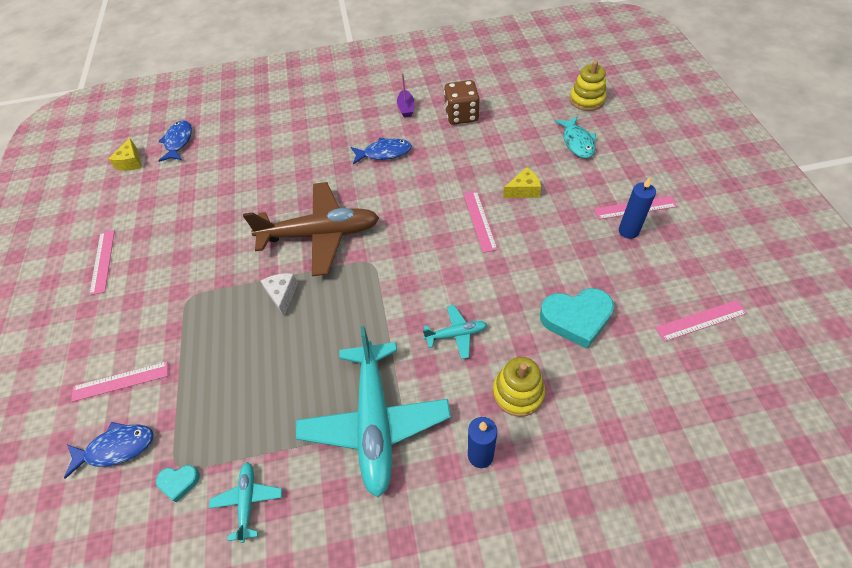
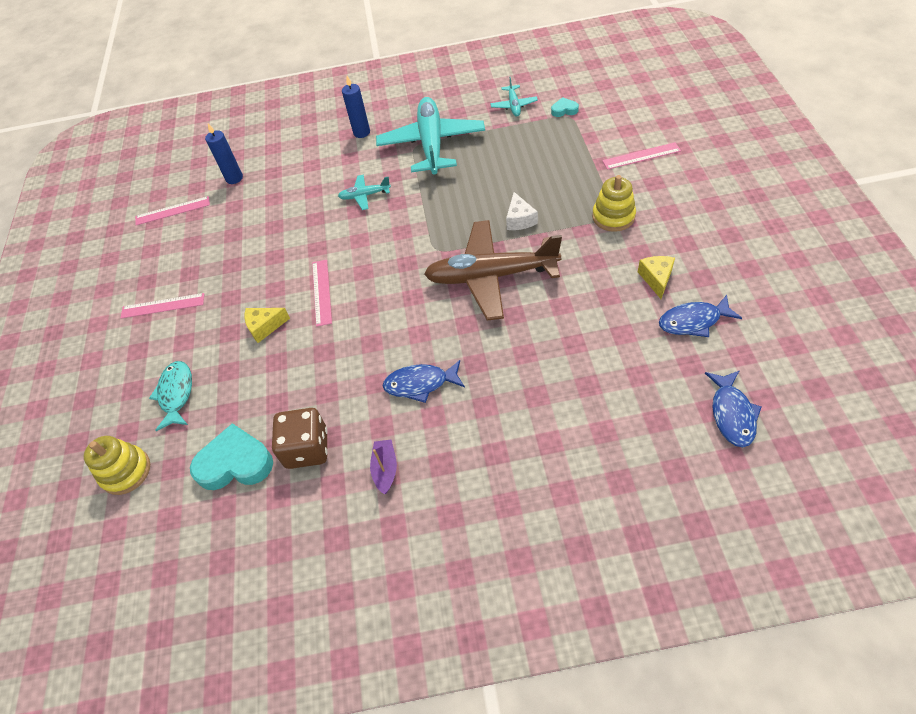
camera: 175 degrees left, 0 degrees up
(103, 261) = (728, 246): pink ruler -> none
(117, 448) = (619, 122): blue fish -> blue fish (693, 321)
(131, 162) = (786, 377): yellow cheese -> yellow cheese (656, 279)
(518, 392) = (327, 163): yellow stacking toy -> yellow stacking toy (613, 216)
(576, 318) = (266, 209): turquoise heart -> turquoise heart (235, 463)
(628, 231) = (183, 281): blue candle -> blue candle (234, 178)

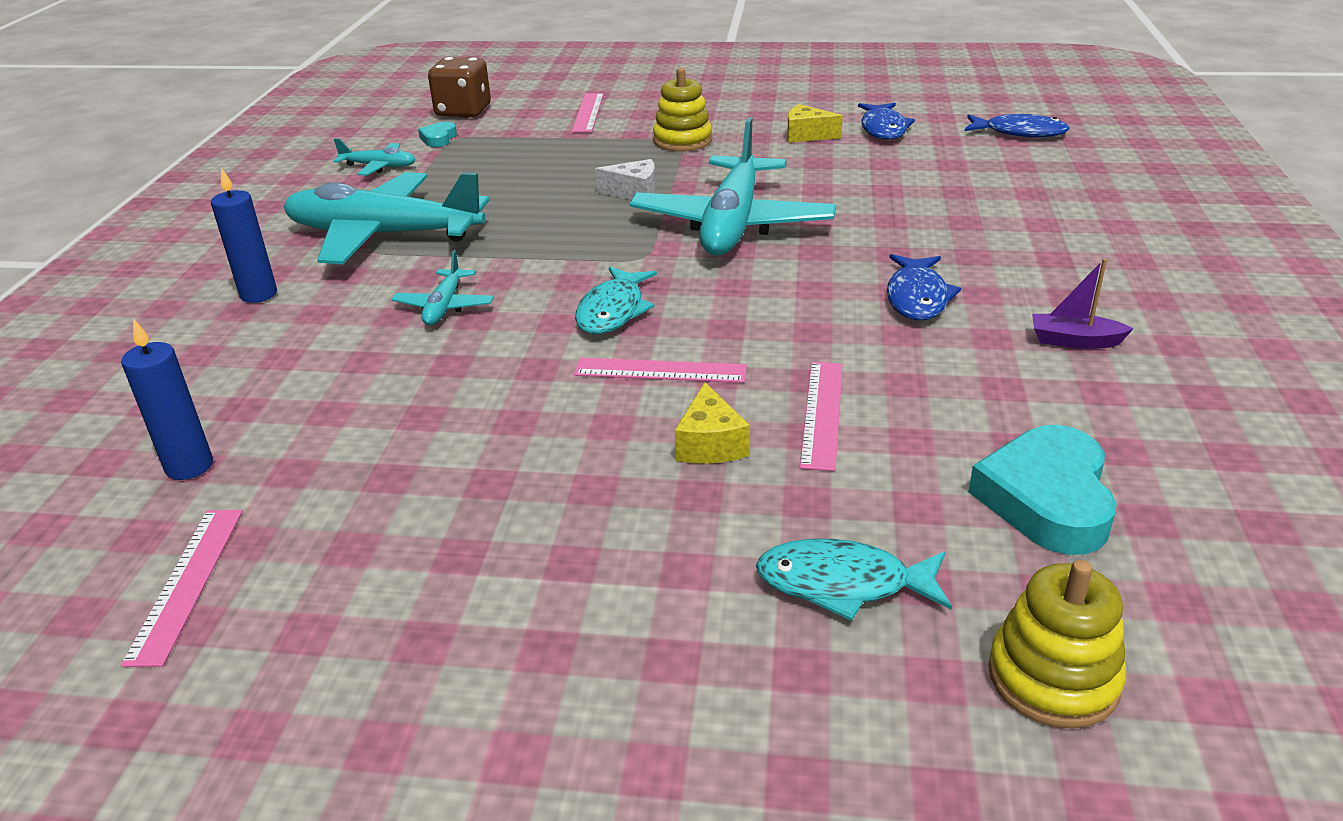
camera: 80 degrees left, 20 degrees down
(163, 306) = (542, 606): pink ruler -> pink ruler (822, 413)
(307, 449) = (1025, 412): brown dice -> brown dice (463, 111)
(374, 257) = (613, 311): none -> turquoise fish
(491, 276) = (732, 224): brown plane -> turquoise plane

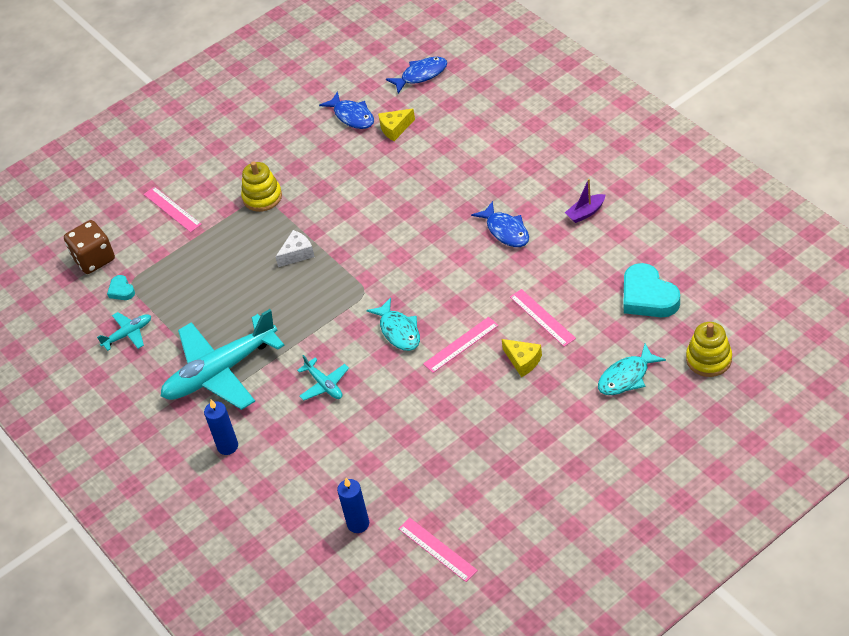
camera: 40 degrees left, 15 degrees up
(732, 224) = (374, 241): turquoise plane -> none
(807, 135) = (320, 148): yellow cheese -> yellow cheese (395, 129)

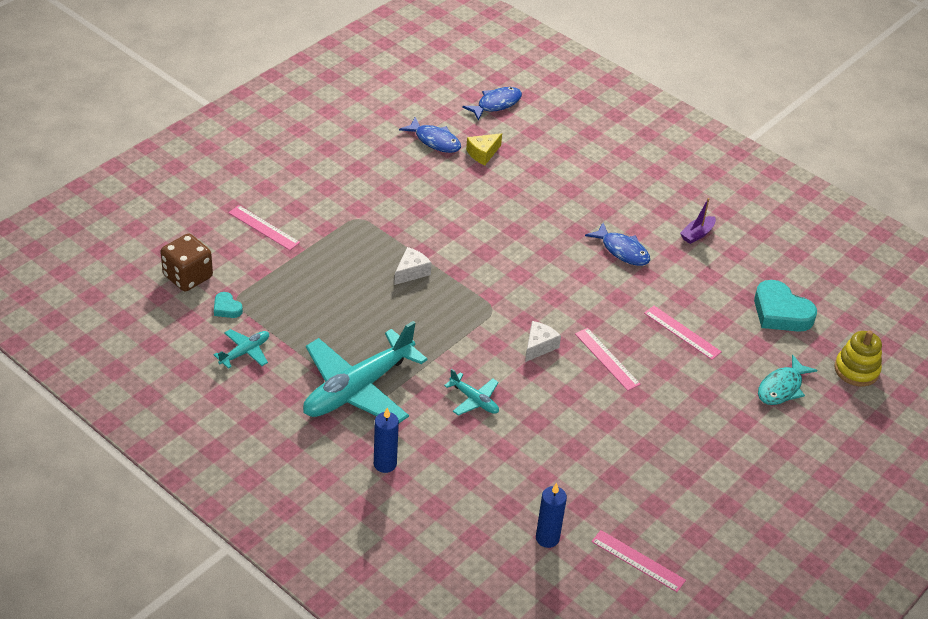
camera: 20 degrees left, 5 degrees down
(262, 197) = (359, 217): yellow stacking toy -> none
(399, 331) = (539, 346): turquoise fish -> white cheese
(461, 344) = (607, 359): pink ruler -> pink ruler turned 75 degrees counterclockwise
(523, 361) = (674, 374): yellow cheese -> none

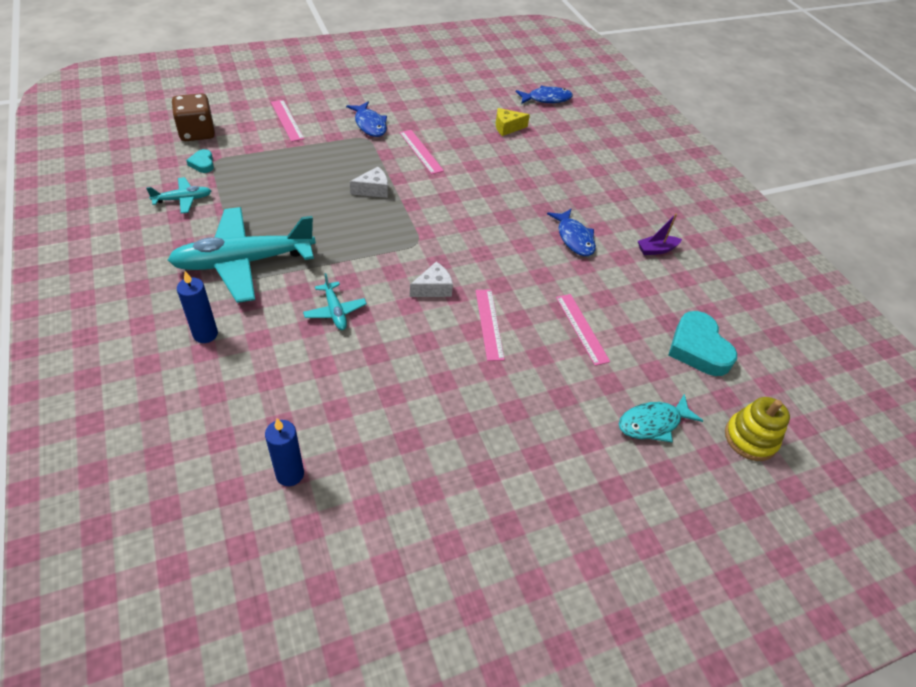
camera: 25 degrees right, 5 degrees up
(435, 141) = (475, 107): blue fish -> blue fish (370, 124)
(638, 561) = (363, 544): pink ruler -> pink ruler (421, 151)

